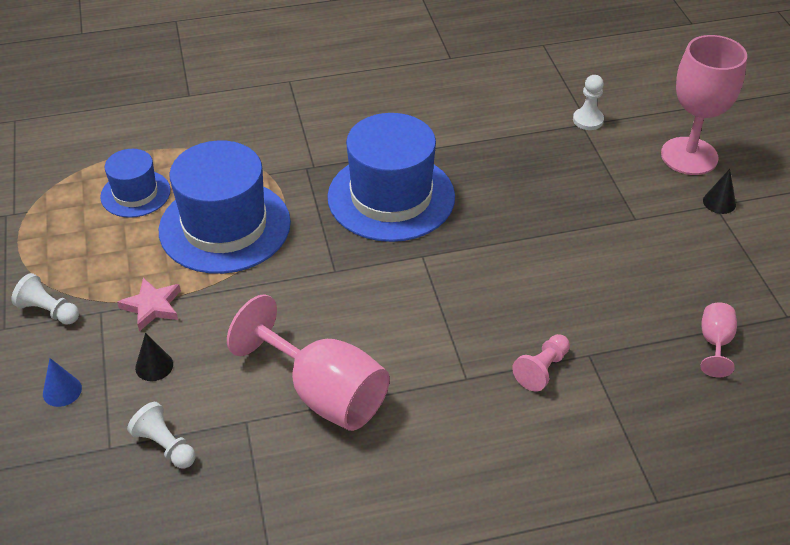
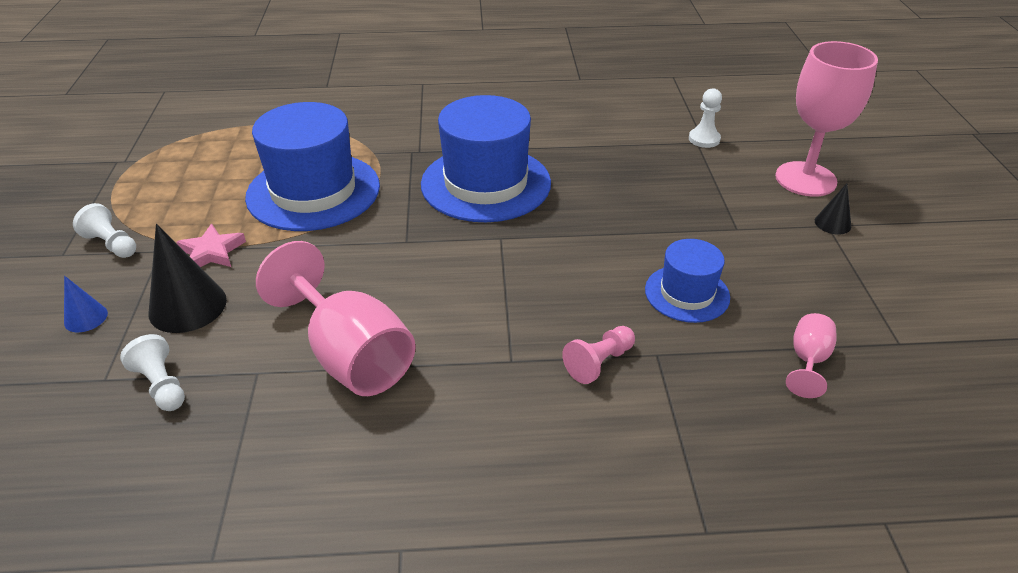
camera: 10 degrees right, 5 degrees down
(135, 193) = (242, 156): blue hat -> blue hat (687, 293)
(154, 366) = (187, 306): black cone -> black cone, size x1.87

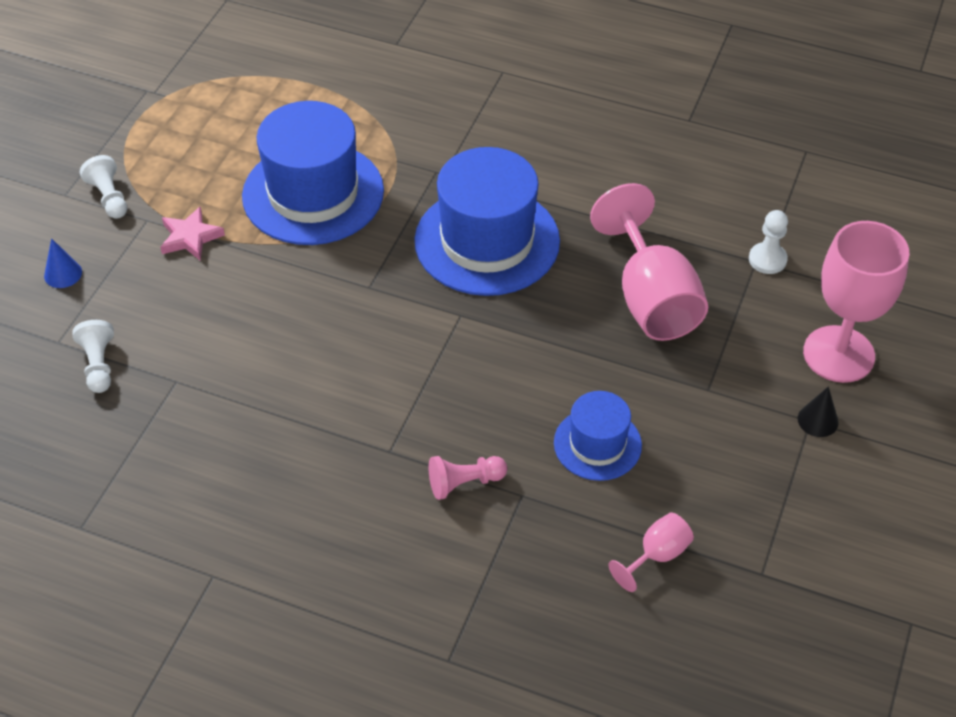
camera: 25 degrees right, 10 degrees up
(187, 306) = (147, 291): black cone -> none
(350, 355) = (258, 393): pink goblet -> pink goblet (651, 298)

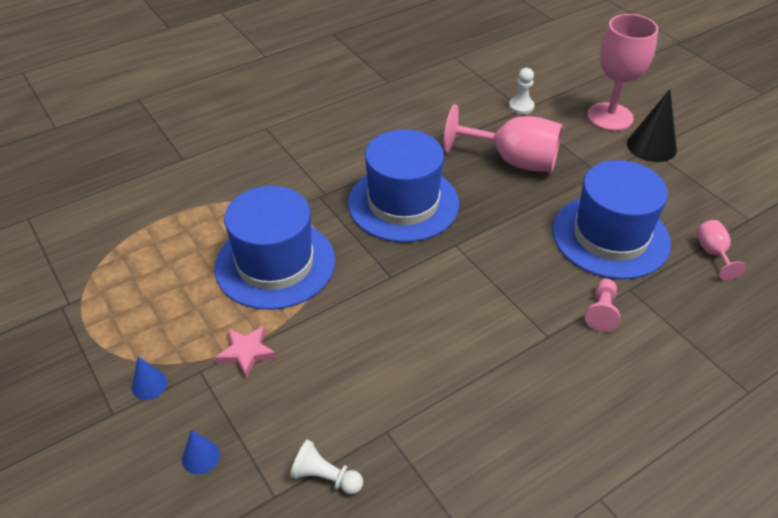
camera: 55 degrees left, 5 degrees down
(109, 197) = (149, 385): white pawn -> blue cone
(597, 444) = (610, 236): blue hat -> blue hat, size x1.84
(818, 420) = (651, 146): black cone -> black cone, size x1.87

